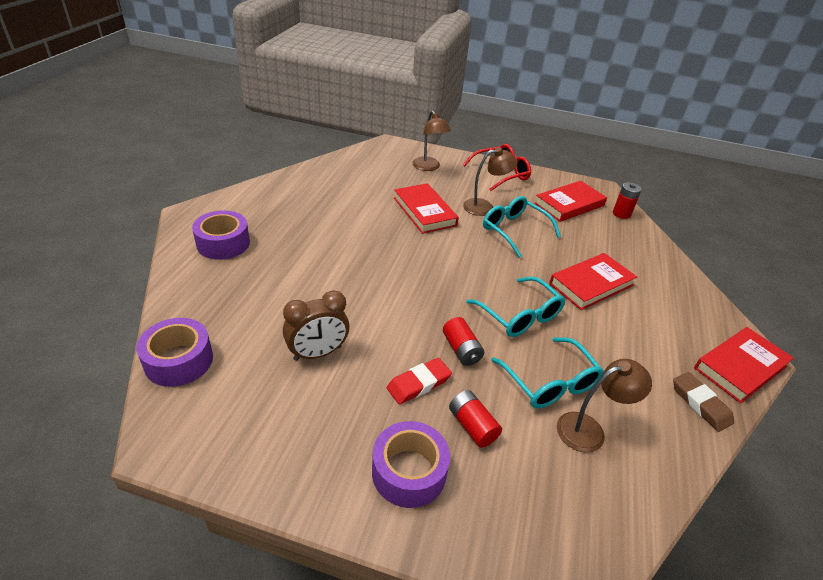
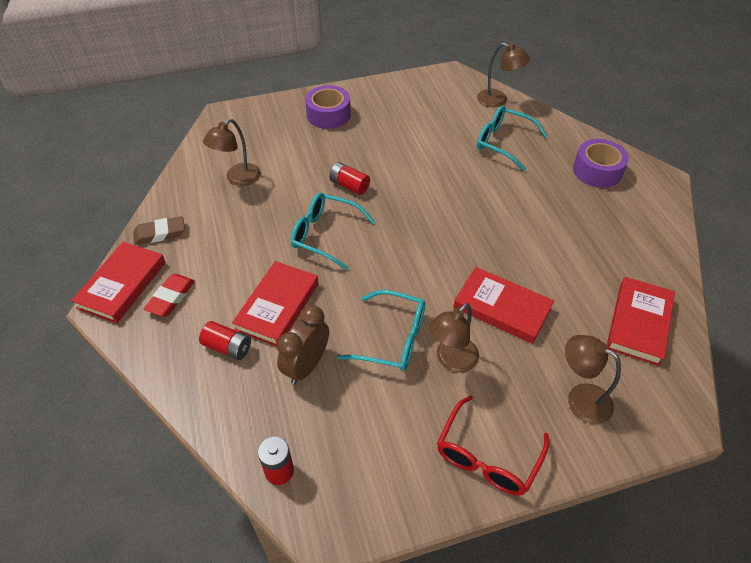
camera: 150 degrees right, 10 degrees up
(179, 361) = (498, 100): purple tape -> brown lamp
(317, 353) = (434, 139): brown clock -> brown clock (306, 366)
(418, 383) = (359, 153): red eraser -> red eraser (171, 297)
(472, 426) = (310, 147): red battery -> red battery (227, 347)
(550, 383) = (275, 194): turquoise glasses -> turquoise glasses (503, 142)
(569, 204) = (357, 442): red book -> red book (639, 323)
(700, 404) = (160, 233): brown eraser -> brown eraser turned 45 degrees counterclockwise

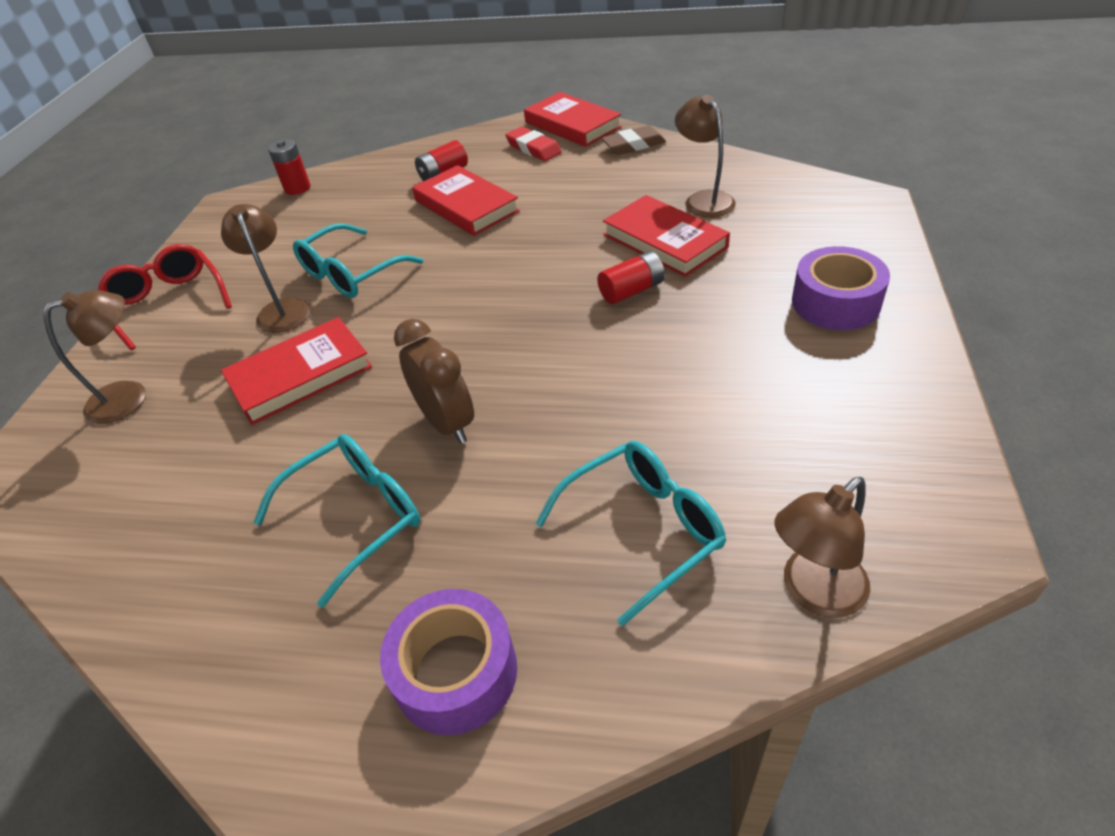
camera: 120 degrees right, 5 degrees down
(160, 233) = (633, 145): brown eraser -> brown eraser turned 60 degrees clockwise
(306, 366) = (378, 214): brown clock -> brown clock (447, 423)
(325, 235) = (548, 253): turquoise glasses -> turquoise glasses (356, 516)
(639, 323) = (132, 516): red book -> red book (664, 241)

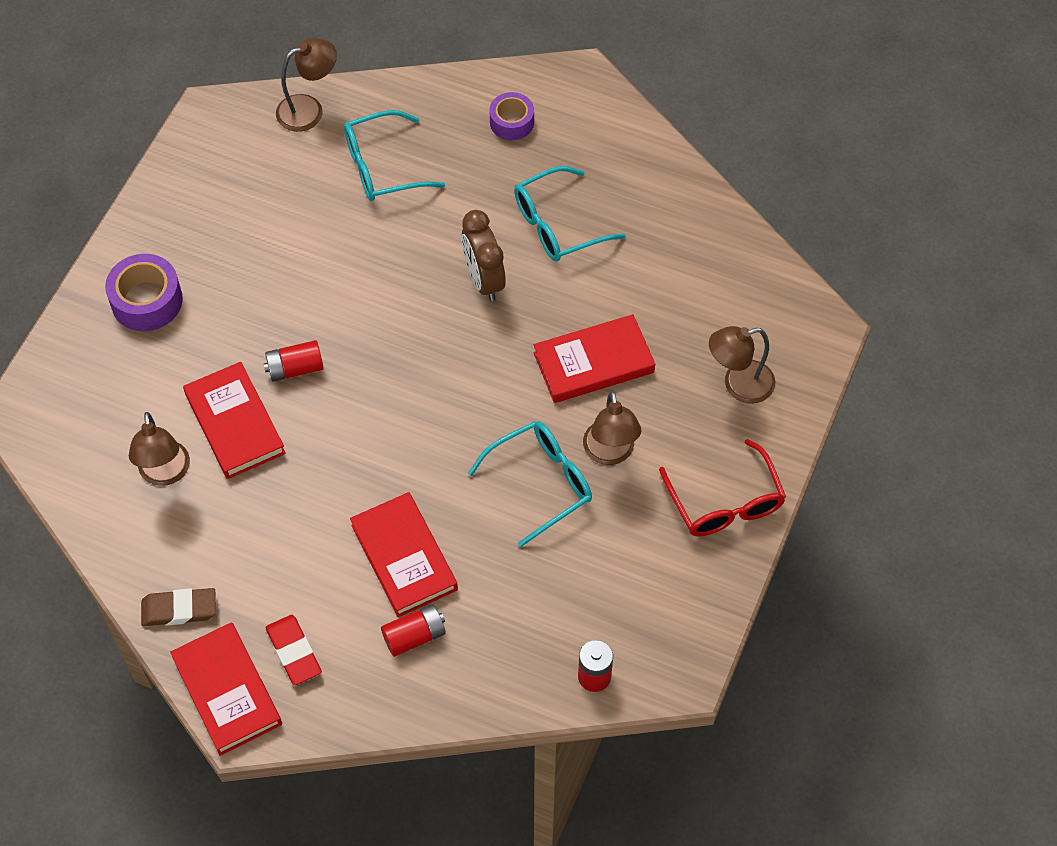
camera: 170 degrees left, 15 degrees up
(455, 672) = (511, 122): purple tape -> purple tape, size x0.66

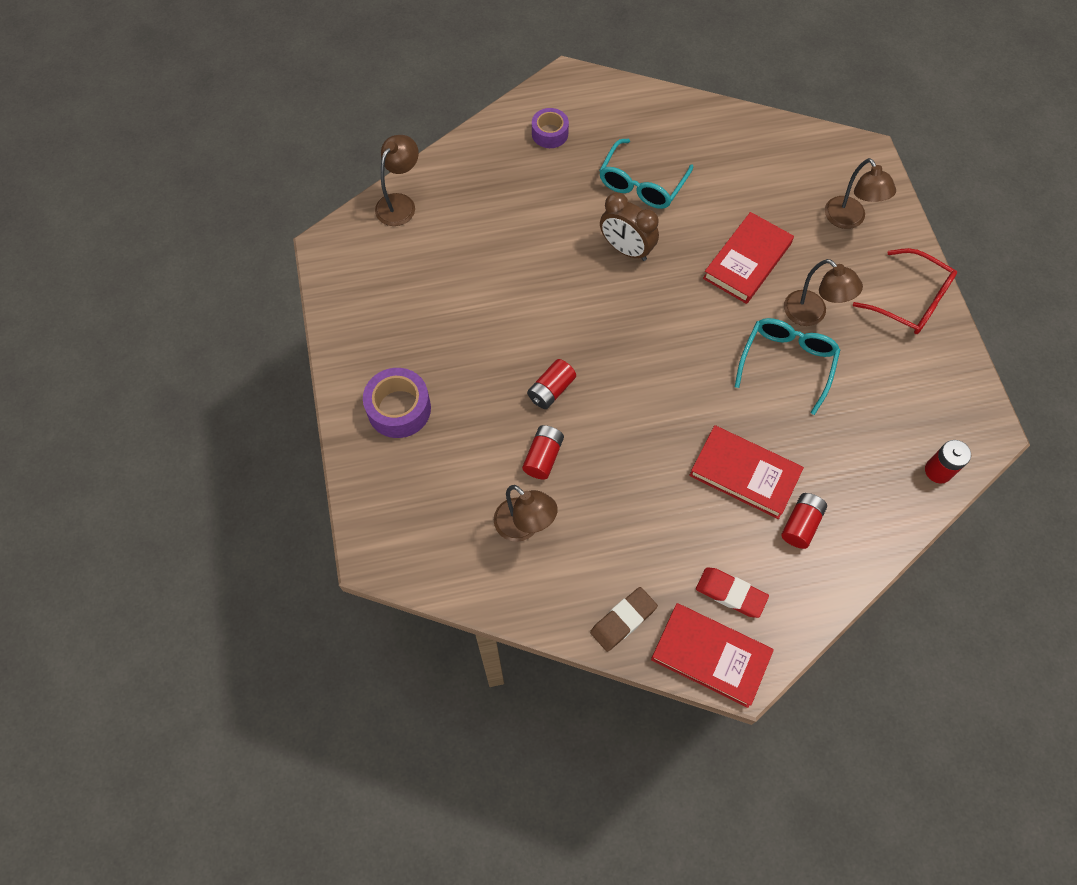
camera: 35 degrees left, 5 degrees up
(235, 423) = (543, 457): red book -> red battery
(382, 167) = (487, 213): turquoise glasses -> none
(738, 385) = (849, 220): brown lamp -> brown lamp turned 60 degrees counterclockwise

